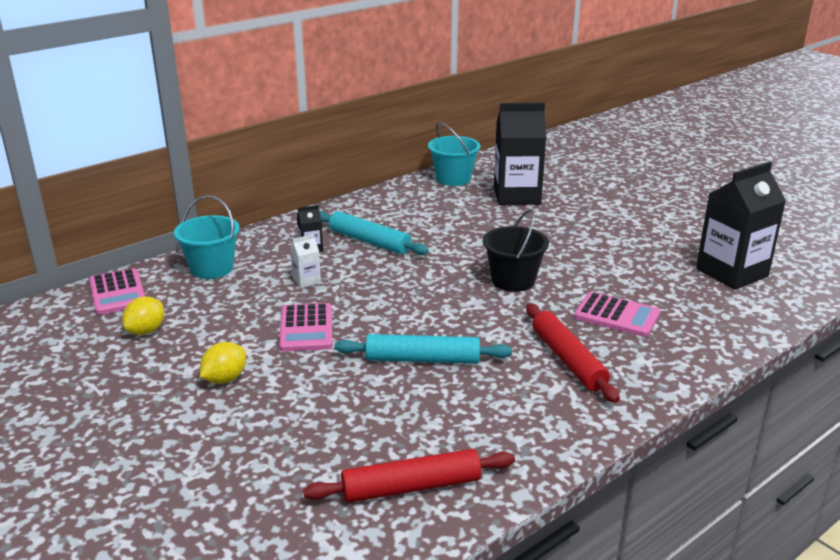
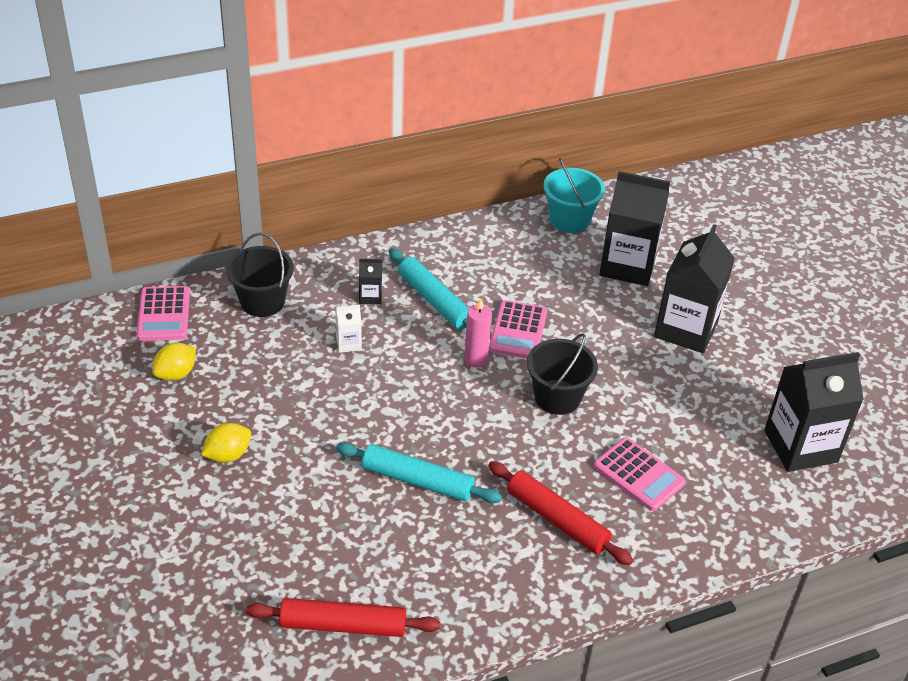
camera: 15 degrees right, 15 degrees up
(212, 268) = (262, 301): turquoise bucket -> black bucket
(306, 328) = (324, 410): pink calculator -> pink calculator (518, 330)
(427, 270) = (476, 359): none -> pink candle
(568, 360) = (557, 519): red rolling pin -> red rolling pin turned 45 degrees counterclockwise
(589, 222) = (686, 329): none -> black carton

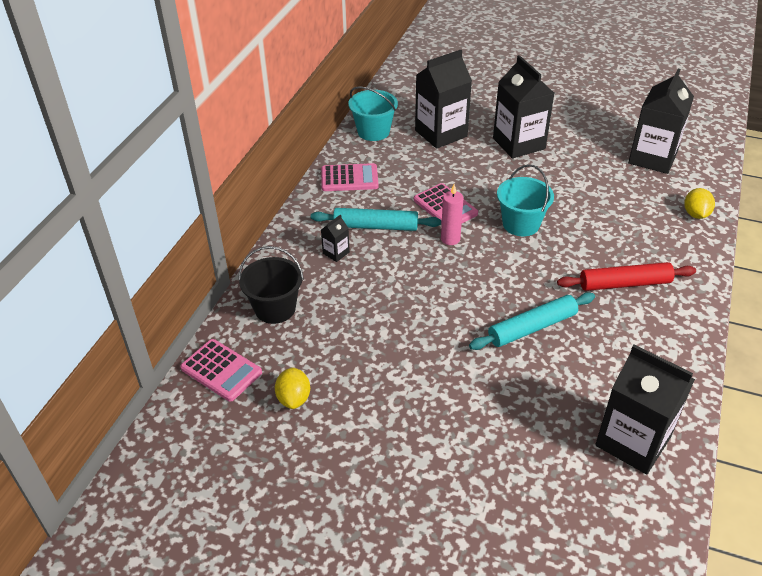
camera: 45 degrees left, 0 degrees up
(228, 455) = (410, 414): yellow lemon -> yellow lemon (695, 214)
(343, 625) = (633, 441): red rolling pin -> black carton
(348, 343) = (368, 288): white carton -> none
(557, 397) = (521, 224): black bucket -> turquoise bucket
(638, 475) = (618, 229): pink calculator -> pink calculator (349, 178)

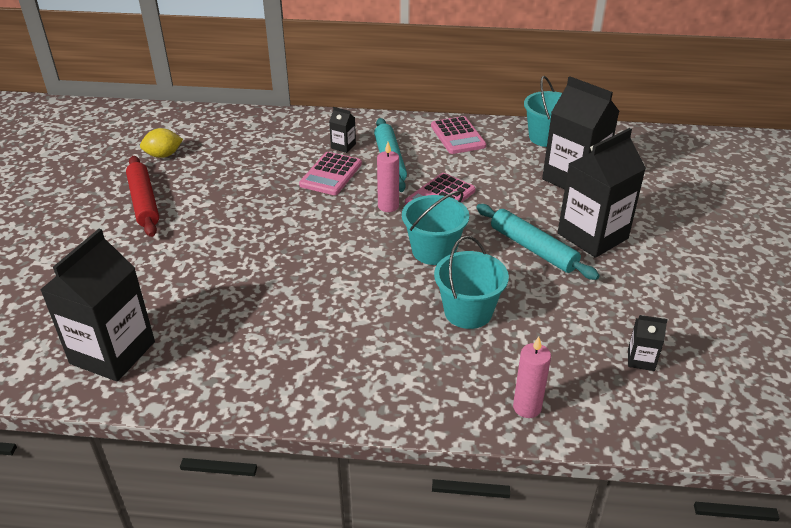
camera: 75 degrees right, 5 degrees down
(221, 370) = (191, 120): pink calculator -> pink calculator (331, 174)
(275, 308) = (263, 130): black bucket -> none
(532, 328) = (266, 272): turquoise rolling pin -> turquoise rolling pin (533, 248)
(598, 221) = (468, 312): none -> turquoise bucket
(624, 283) = (355, 339): red rolling pin -> red rolling pin (144, 202)
(652, 158) = (641, 359): black carton -> black carton, size x0.43
(695, 214) = (527, 407): yellow lemon -> pink candle

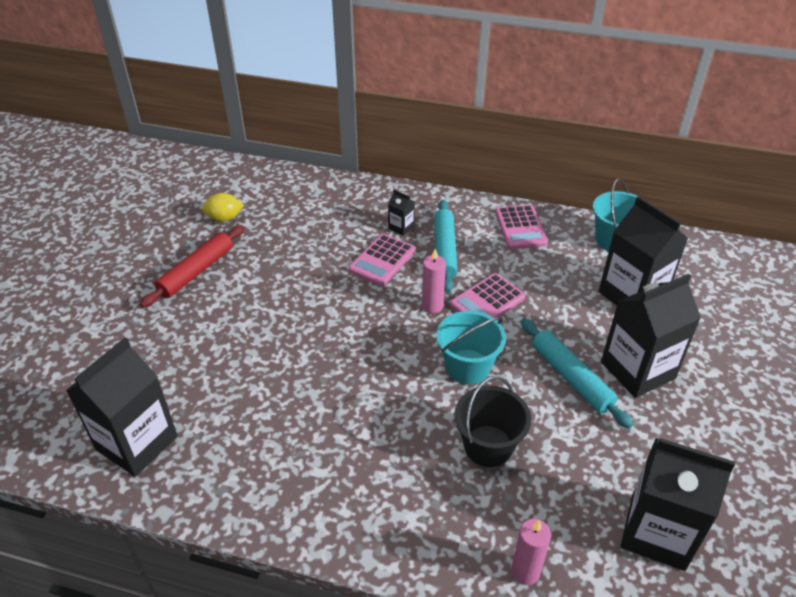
camera: 10 degrees right, 5 degrees up
(144, 202) = (196, 272): red rolling pin -> red rolling pin turned 45 degrees clockwise
(468, 312) = (488, 446): turquoise bucket -> black bucket
(641, 359) = (657, 532): black carton -> black carton, size x2.33

